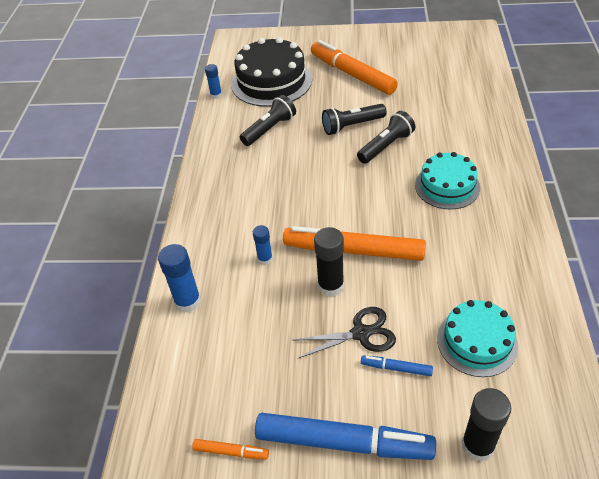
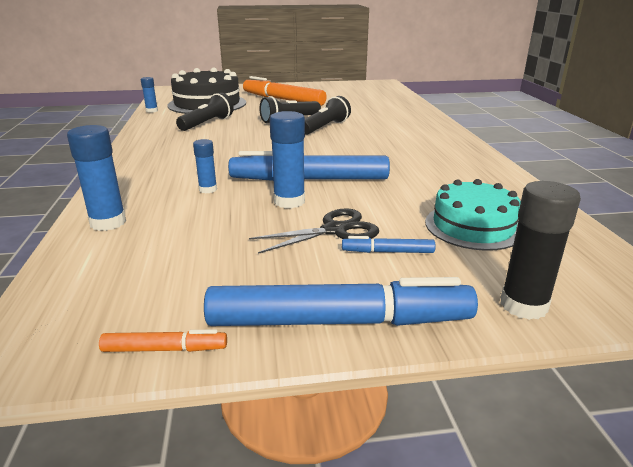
camera: 15 degrees left, 20 degrees down
(331, 286) = (289, 201): black glue stick -> blue glue stick
(353, 251) = (309, 179): orange marker -> blue marker
(447, 186) = (392, 143): turquoise cake -> none

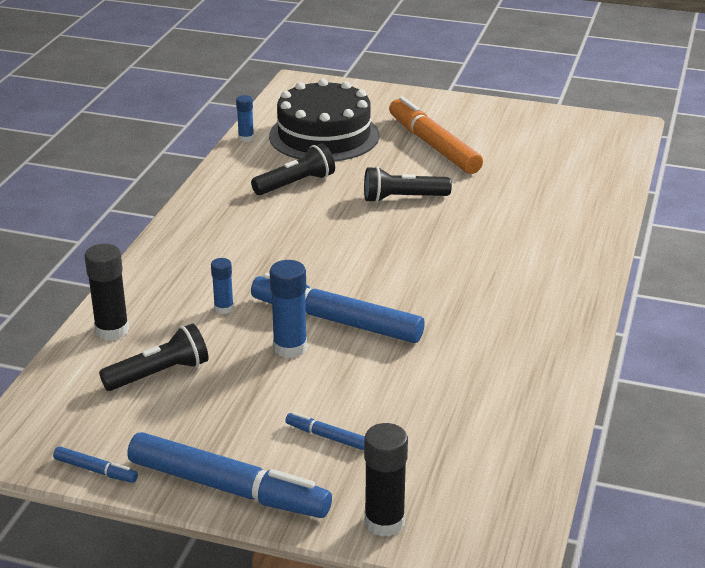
camera: 25 degrees right, 5 degrees up
(108, 222) = (112, 330): blue glue stick -> black glue stick
(165, 349) = (96, 470): orange marker -> blue marker
(325, 127) = (435, 226): black flashlight -> black flashlight (159, 374)
(335, 230) = (302, 398): black scissors -> none
(473, 226) = (439, 432): turquoise cake -> none

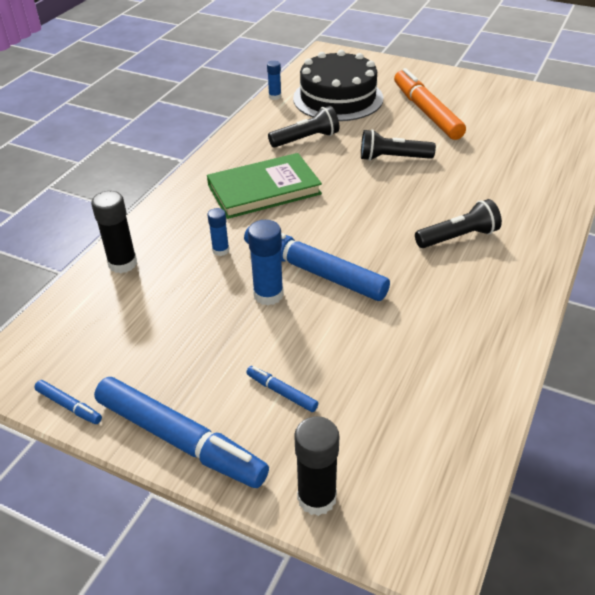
camera: 10 degrees right, 10 degrees up
(159, 374) = (150, 310): black flashlight -> black flashlight (458, 237)
(258, 242) = (264, 189): none -> green book

